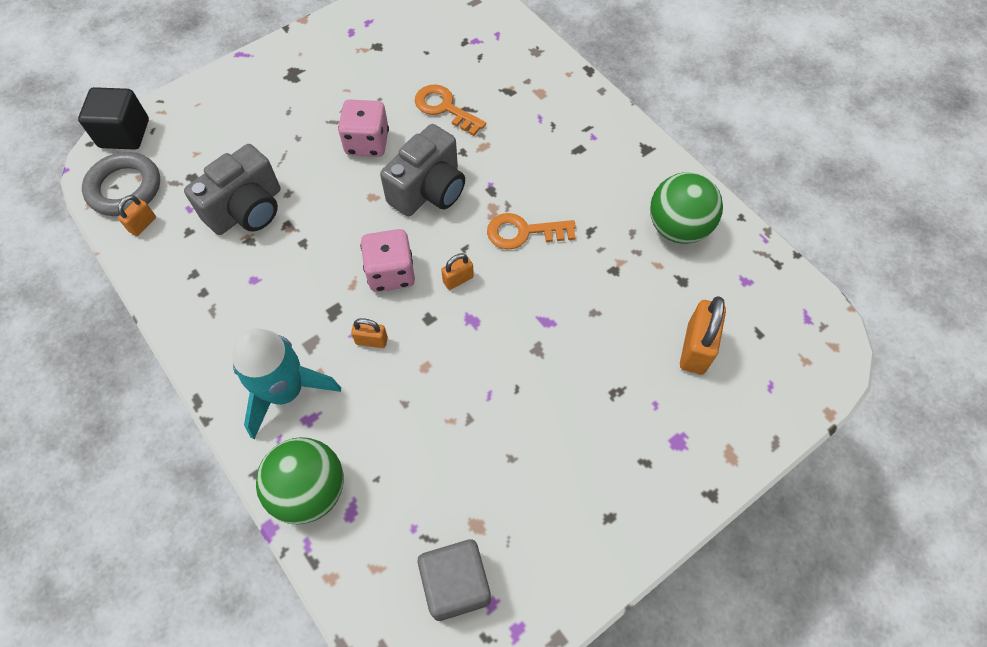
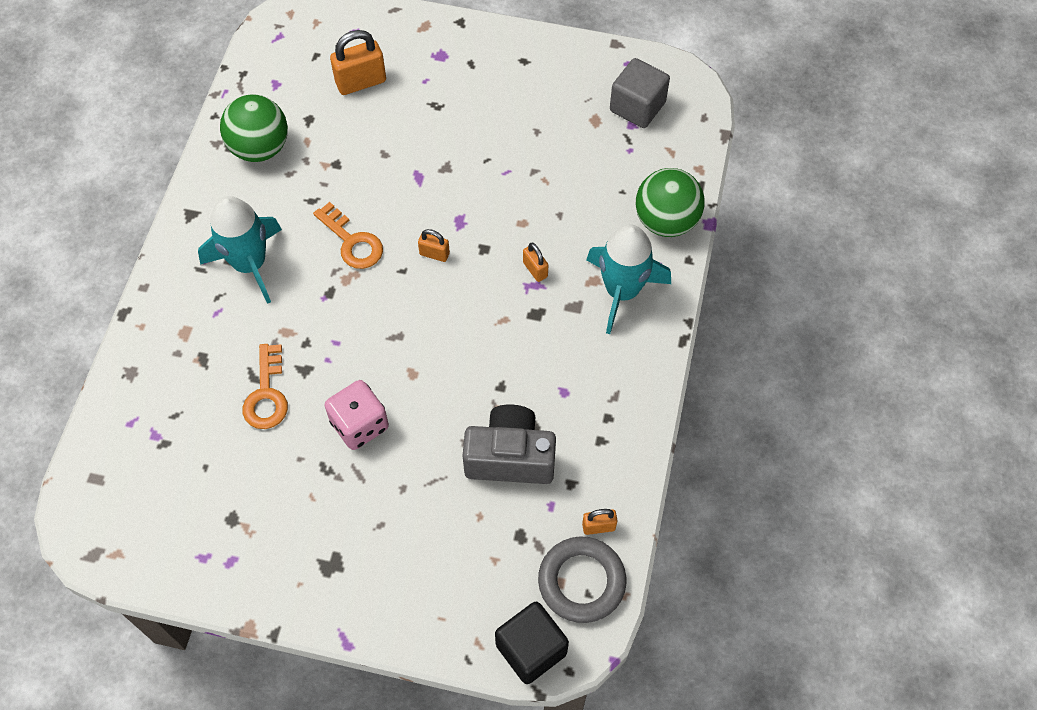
camera: 130 degrees left, 0 degrees up
(391, 273) = (469, 302): pink dice -> none
(429, 190) = (369, 336): grey camera -> none
(564, 158) = (249, 264): none -> turquoise rocket

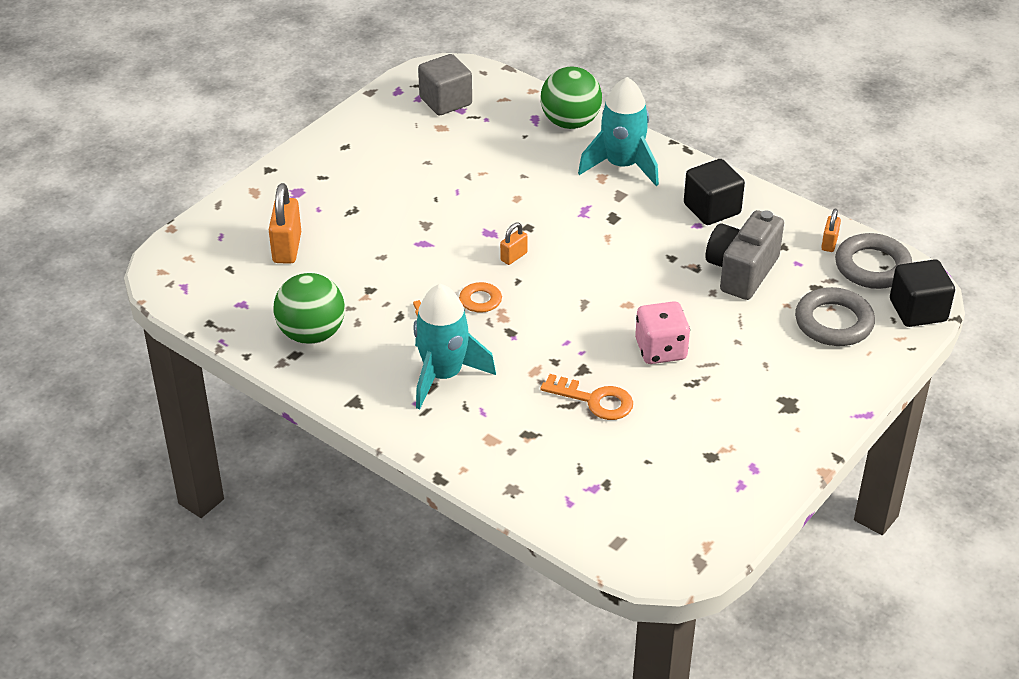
camera: 65 degrees left, 20 degrees down
(472, 570) = (833, 322): none -> grey ring
(535, 270) = (569, 205): orange padlock -> none
(596, 396) = (712, 209): none -> black cube

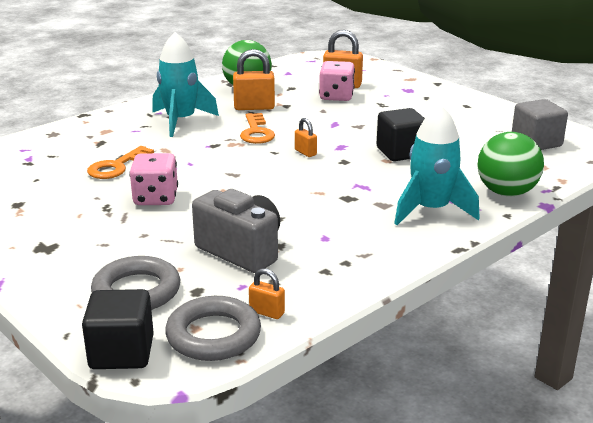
camera: 100 degrees right, 15 degrees down
(331, 249) = (336, 96): none -> pink dice
(383, 317) = (254, 107): none -> orange padlock
(712, 209) = (349, 248): black cube -> black cube (401, 152)

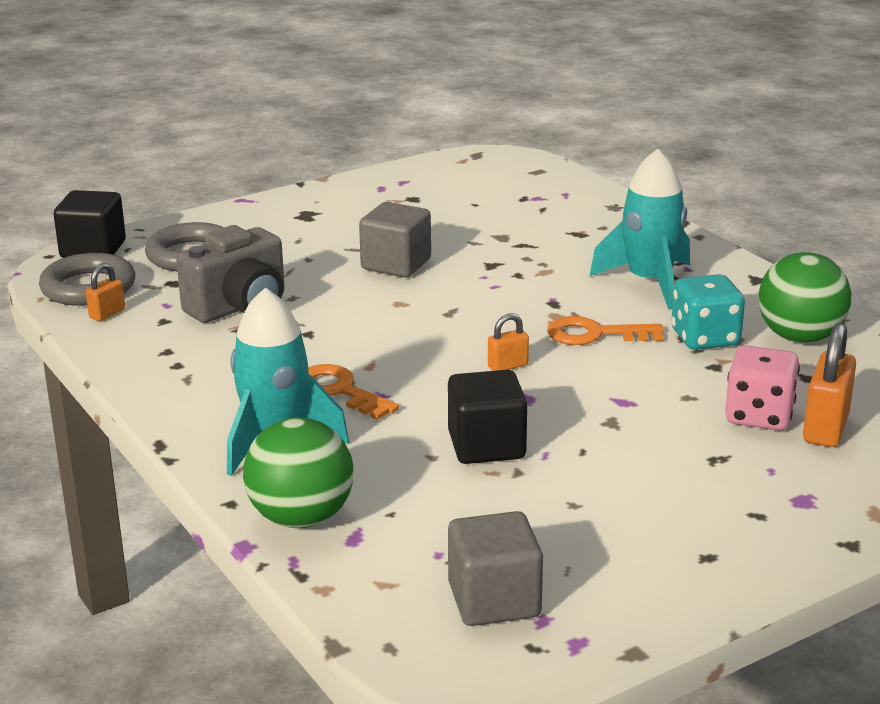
camera: 100 degrees right, 0 degrees up
(116, 167) = (496, 243): orange key -> orange key (339, 391)
(155, 198) = (396, 264): pink dice -> grey cube
(254, 107) = (705, 338): orange padlock -> turquoise dice

